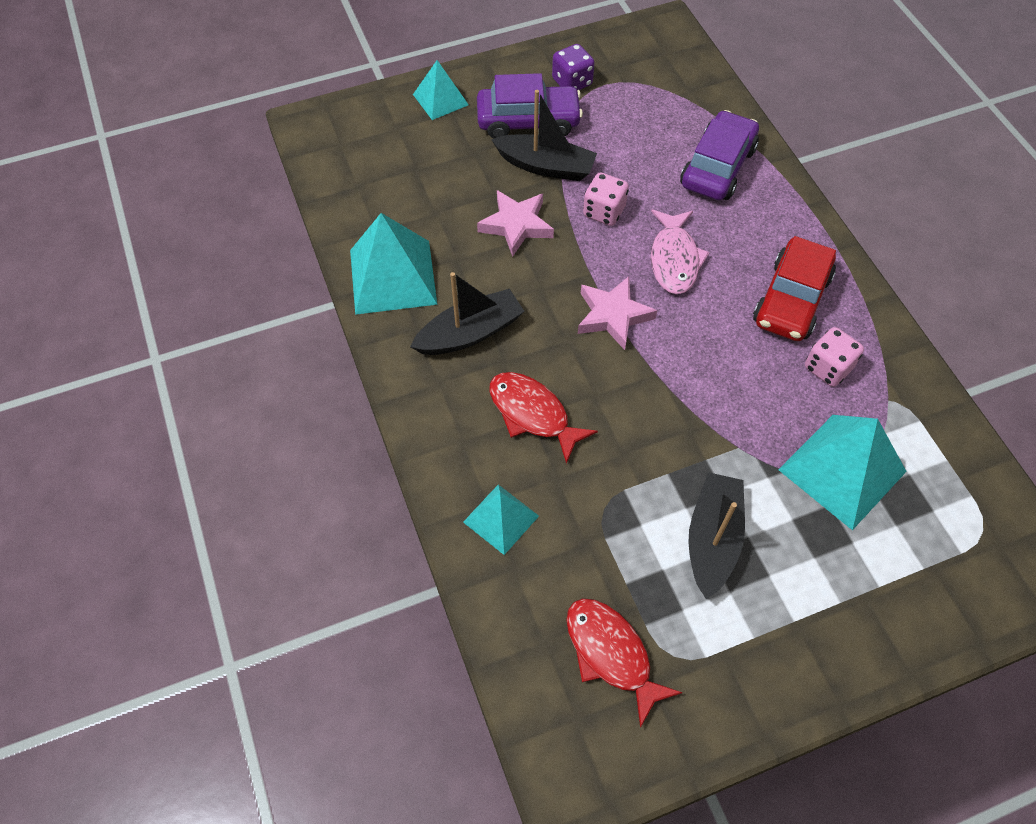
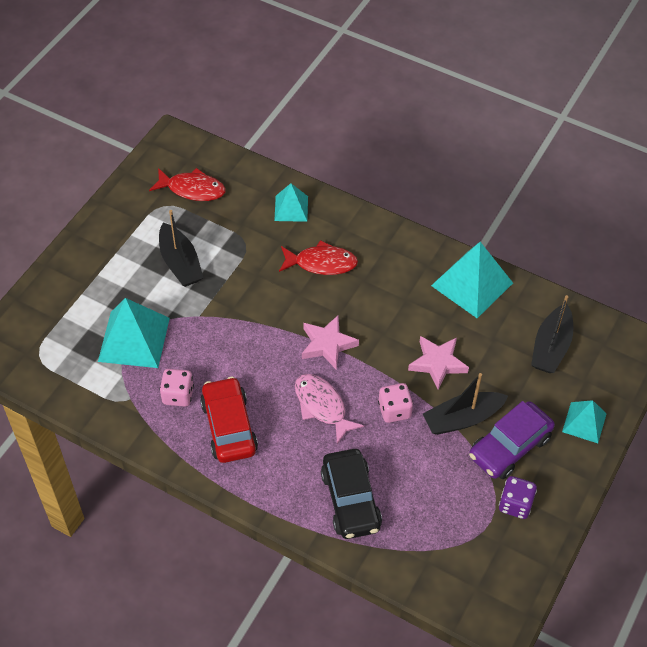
camera: 140 degrees right, 5 degrees down
(470, 333) = (396, 282): black boat -> black boat (551, 347)
(718, 167) = (350, 500): purple car -> black car

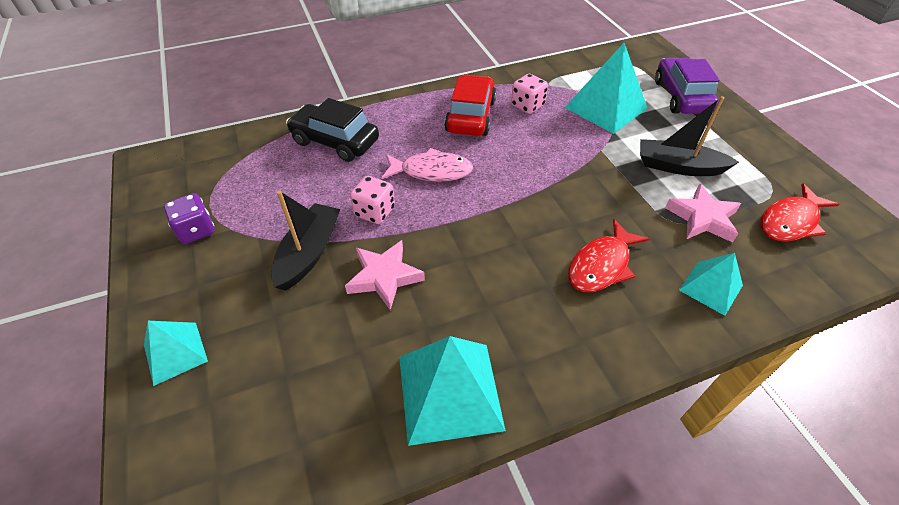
camera: 130 degrees right, 5 degrees down
(229, 427) = (471, 116): red car -> red car turned 105 degrees counterclockwise
(327, 344) = (491, 210): pink star -> pink star (702, 218)
(509, 447) = (241, 267): purple car -> purple car (681, 96)
(551, 347) = (283, 404): black boat -> none

